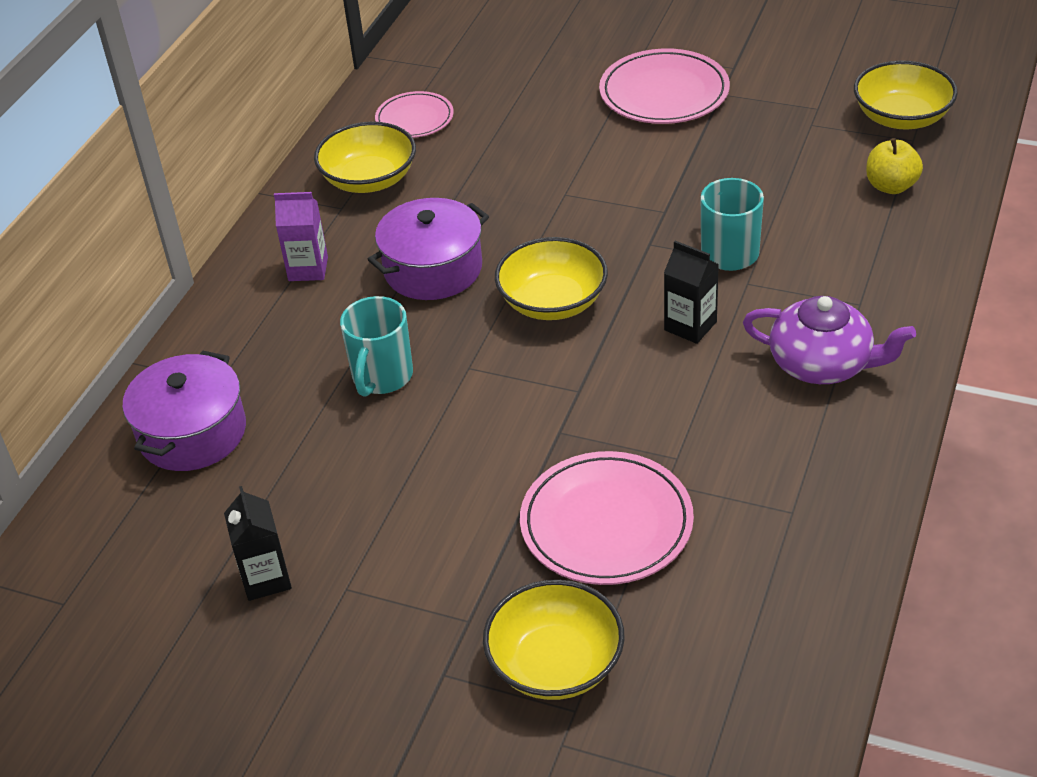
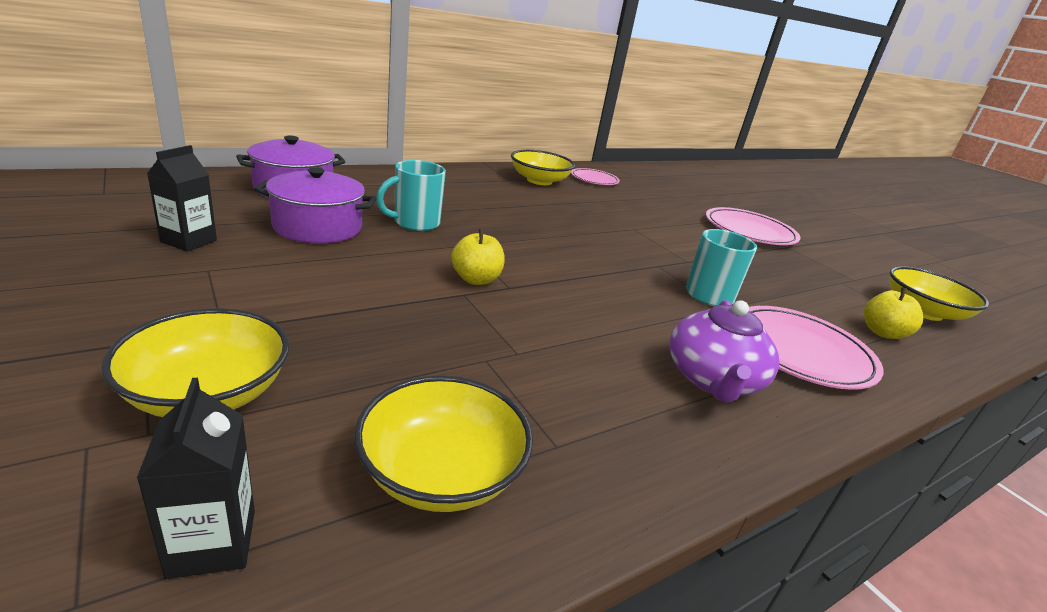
camera: 30 degrees right, 15 degrees down
(308, 269) = (457, 184): purple carton -> none
(433, 269) = (516, 212): purple pot -> purple pot (318, 227)
(543, 406) = (476, 279): none -> yellow apple
(552, 302) = (559, 252): yellow bowl -> yellow bowl (441, 472)
(606, 523) = (406, 349): pink plate -> pink plate (800, 351)
(690, 326) = (632, 306): black carton -> black carton (212, 543)
(822, 364) = (713, 379): purple teapot -> purple teapot turned 45 degrees clockwise

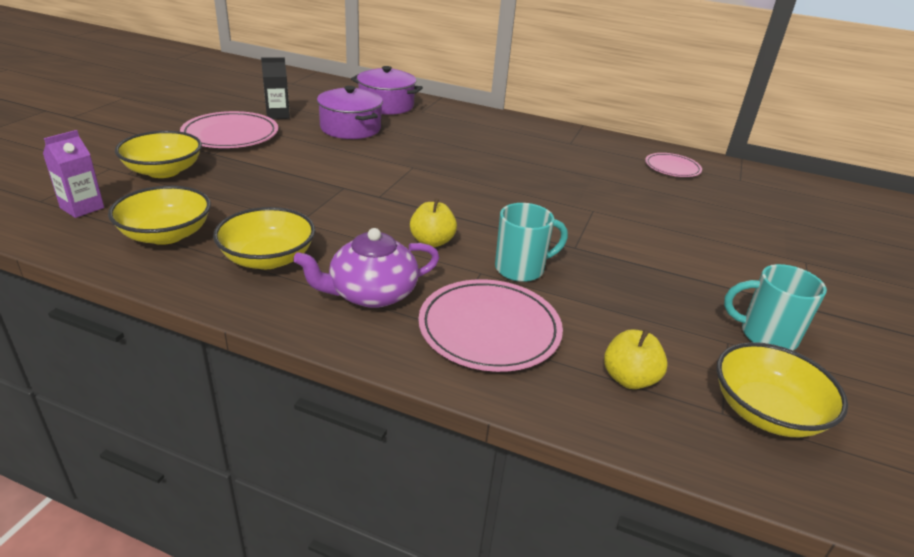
camera: 55 degrees right, 5 degrees up
(212, 543) = (82, 208): black carton -> purple carton
(415, 223) = (412, 145): turquoise mug -> turquoise mug (766, 336)
(476, 279) = (369, 184): yellow apple -> yellow apple (432, 241)
(539, 181) = (600, 151): yellow bowl -> yellow bowl (268, 258)
(749, 231) = (748, 265): pink plate -> pink plate (230, 135)

